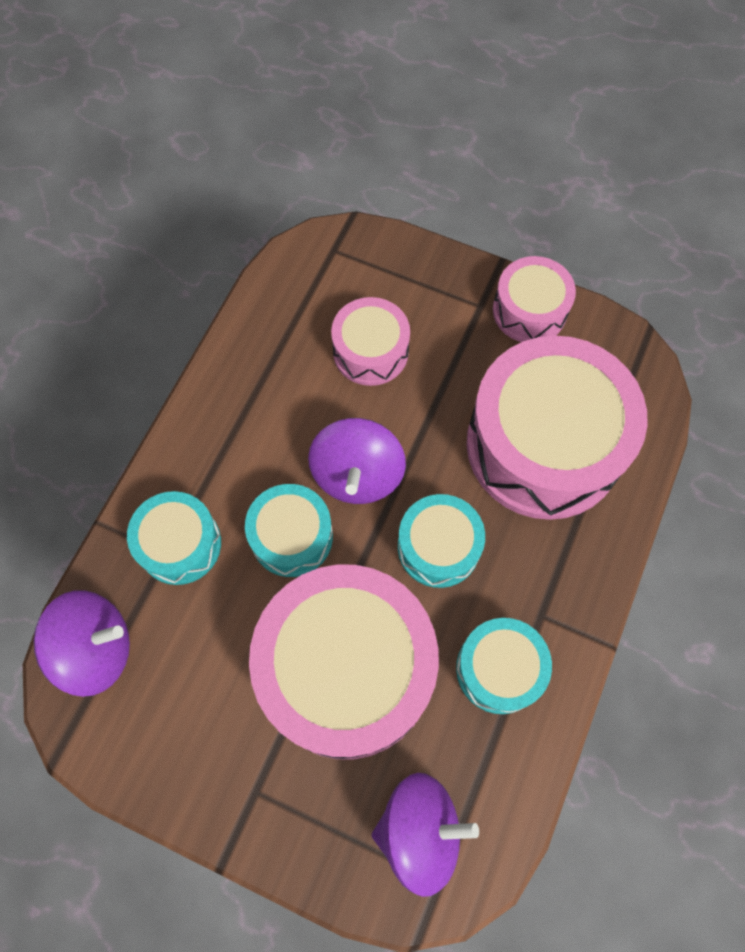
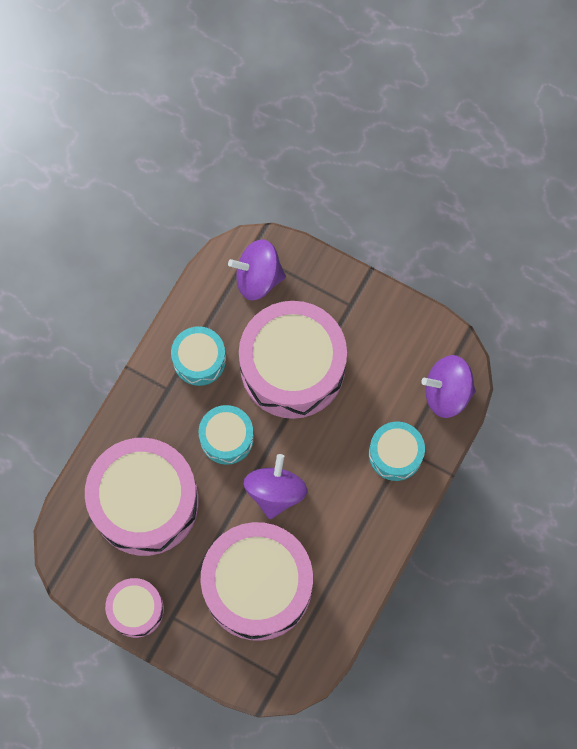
camera: 175 degrees left, 5 degrees up
(292, 537) = (322, 453): turquoise drum -> none
(370, 351) = (257, 585): pink drum -> pink drum, size x1.97

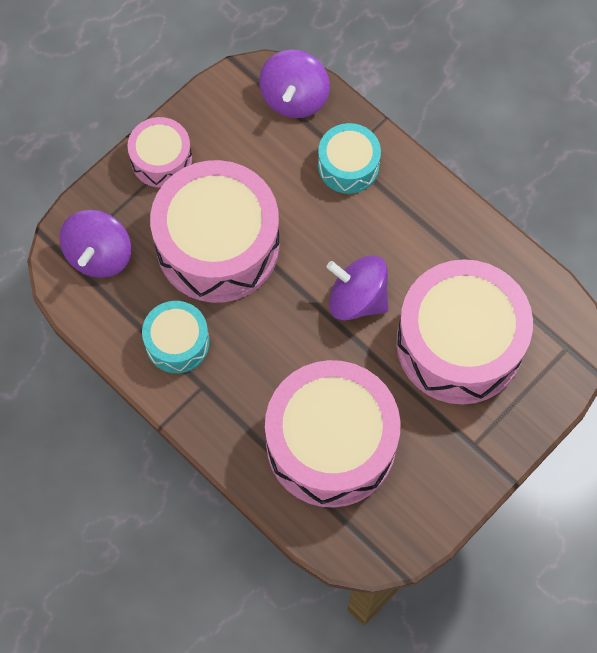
camera: 75 degrees left, 5 degrees down
(136, 609) = (455, 483): pink drum -> pink drum (161, 159)
(227, 438) = (279, 335): turquoise drum -> none

